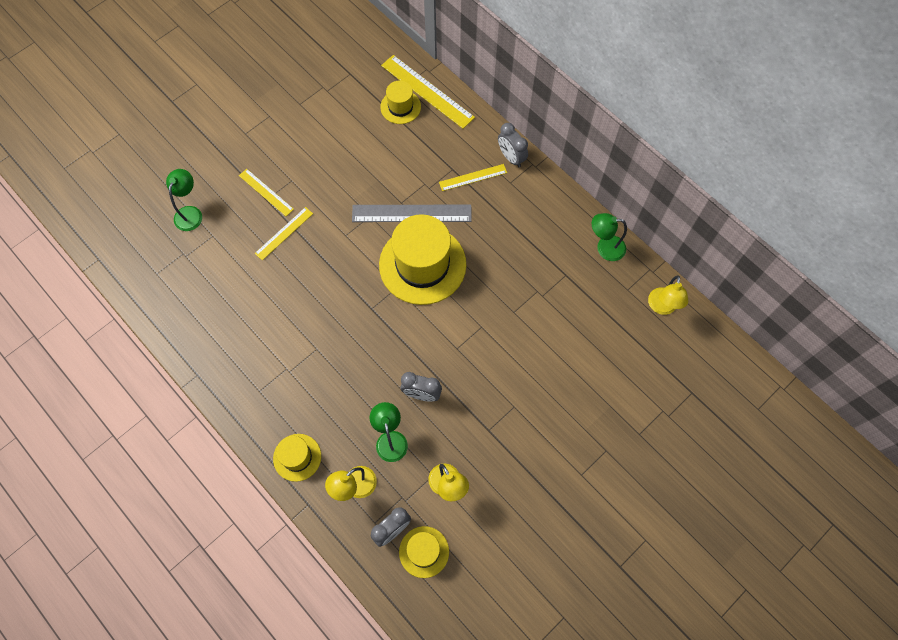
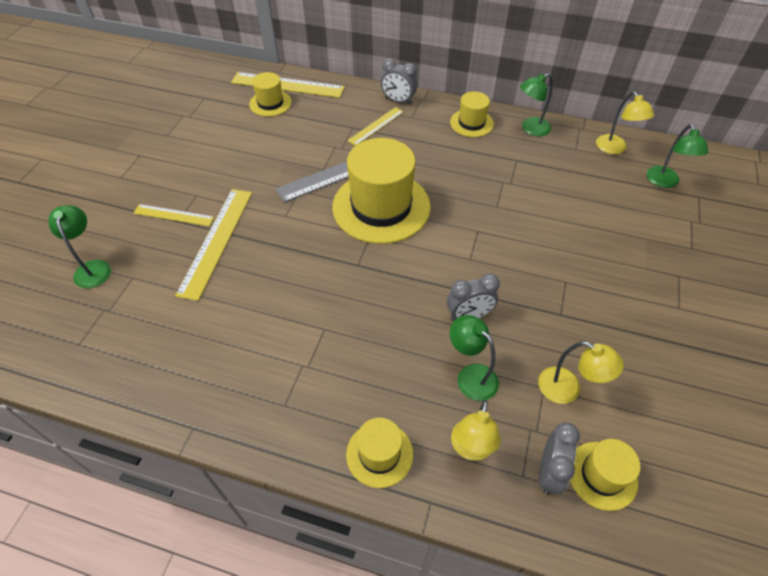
camera: 30 degrees left, 15 degrees down
(284, 233) = (216, 241): yellow ruler -> yellow ruler, size x1.71
(557, 215) = (471, 123): none -> yellow hat
(675, 363) = (664, 182): none -> green lamp

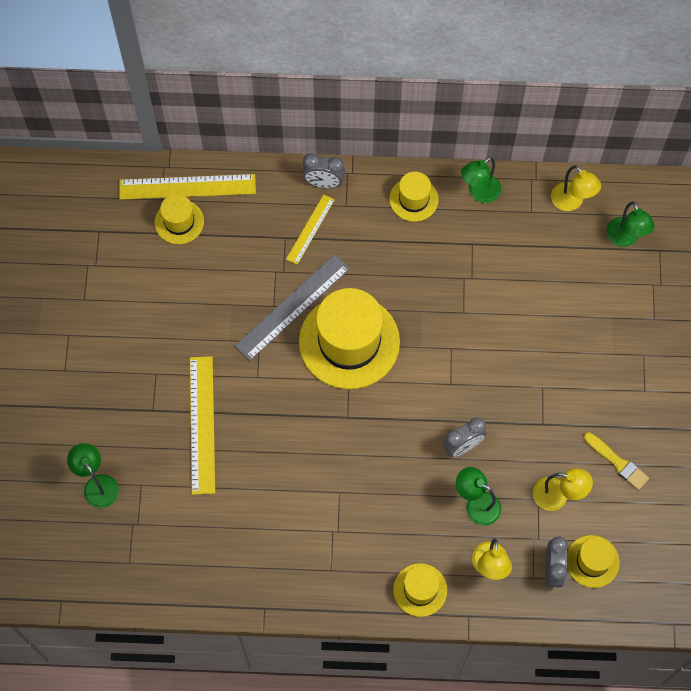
camera: 15 degrees left, 15 degrees up
(173, 215) = (145, 404): yellow ruler -> none
(643, 371) = (617, 462): none -> yellow brush

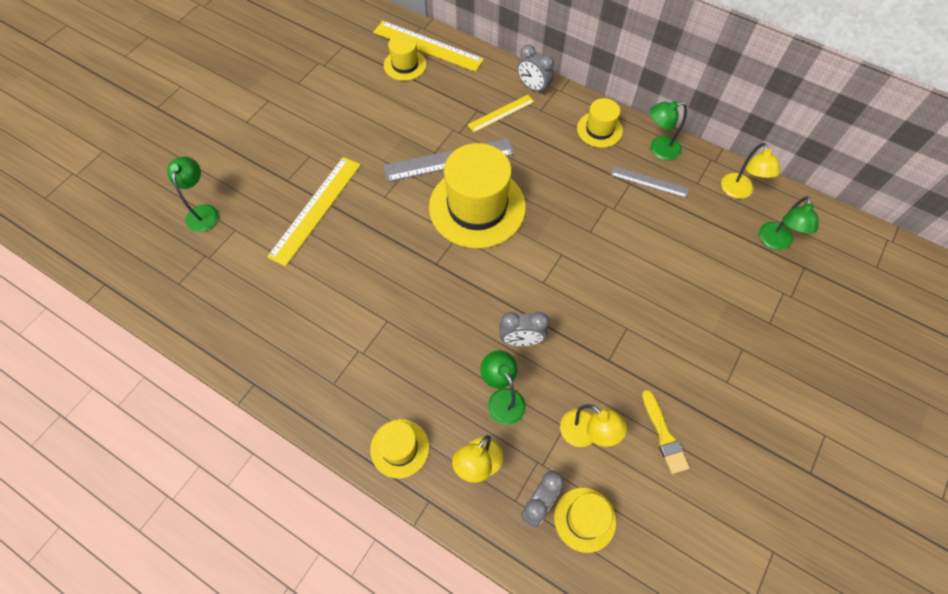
camera: 30 degrees right, 5 degrees down
(488, 233) = (649, 181): none -> grey ruler

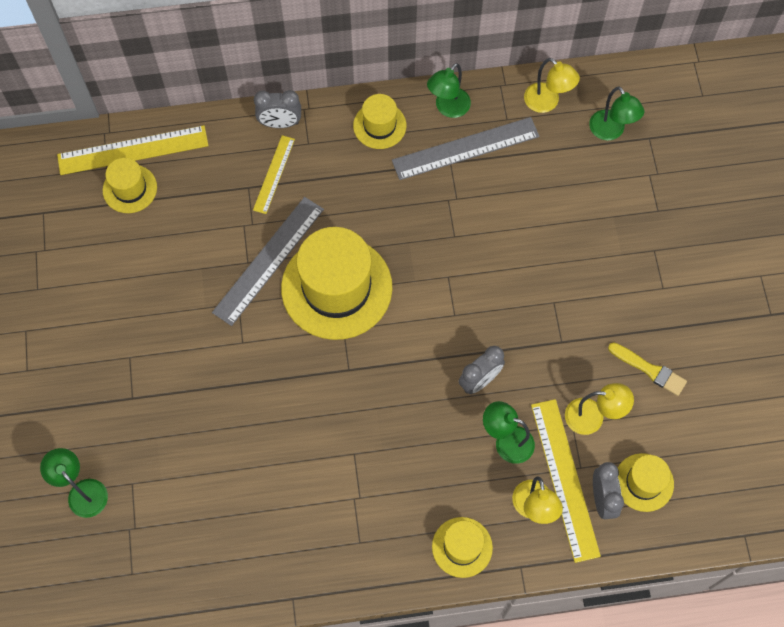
camera: 40 degrees left, 5 degrees up
(316, 209) = (190, 404): yellow ruler -> yellow ruler (565, 479)
(649, 181) = (465, 148): grey ruler -> grey ruler, size x1.71

